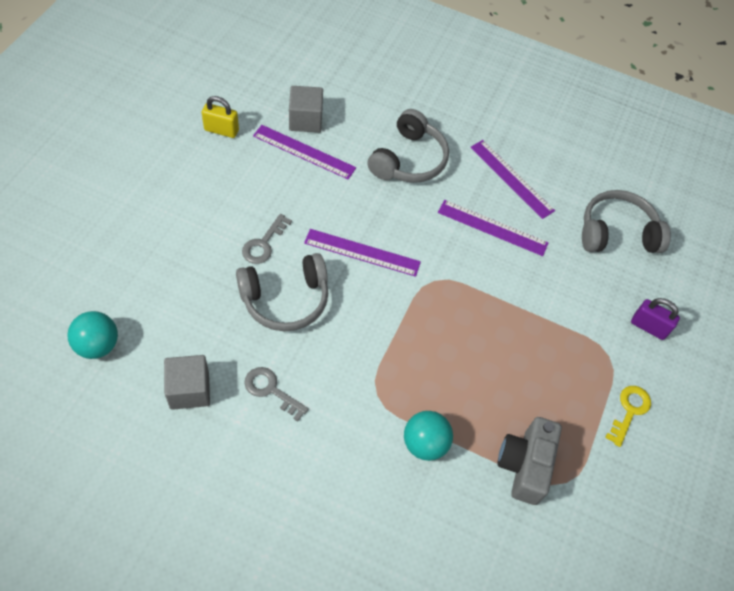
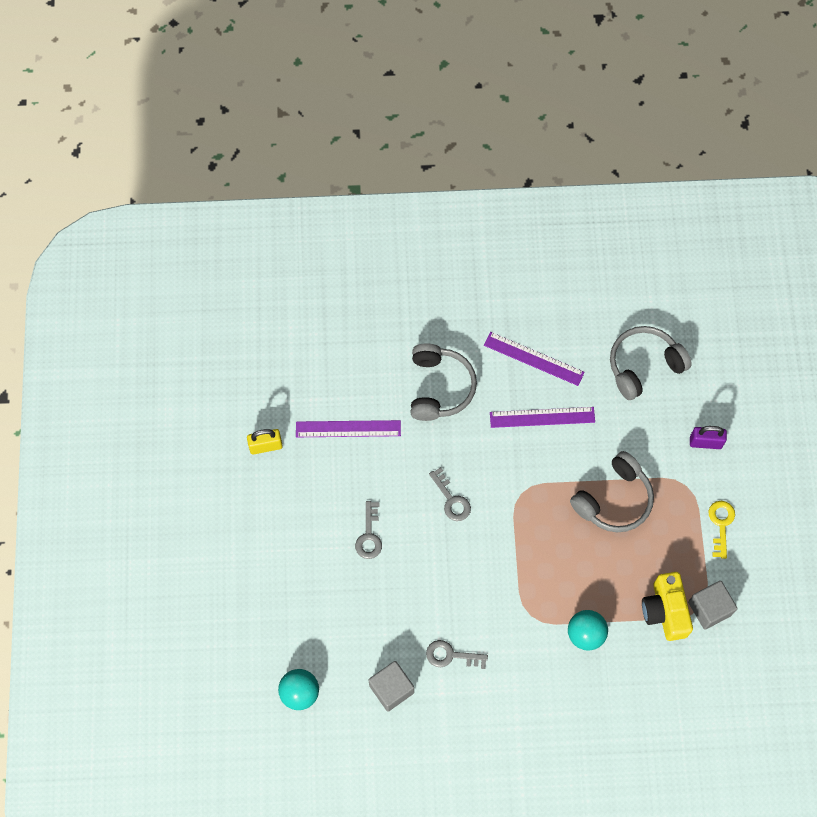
camera: 20 degrees left, 10 degrees up
(285, 299) = (416, 575): grey headphones -> grey headphones (614, 500)
(305, 120) = (330, 395): grey cube -> grey cube (709, 608)
(362, 252) = (451, 499): purple ruler -> grey key
(524, 465) = (664, 611): grey camera -> yellow camera

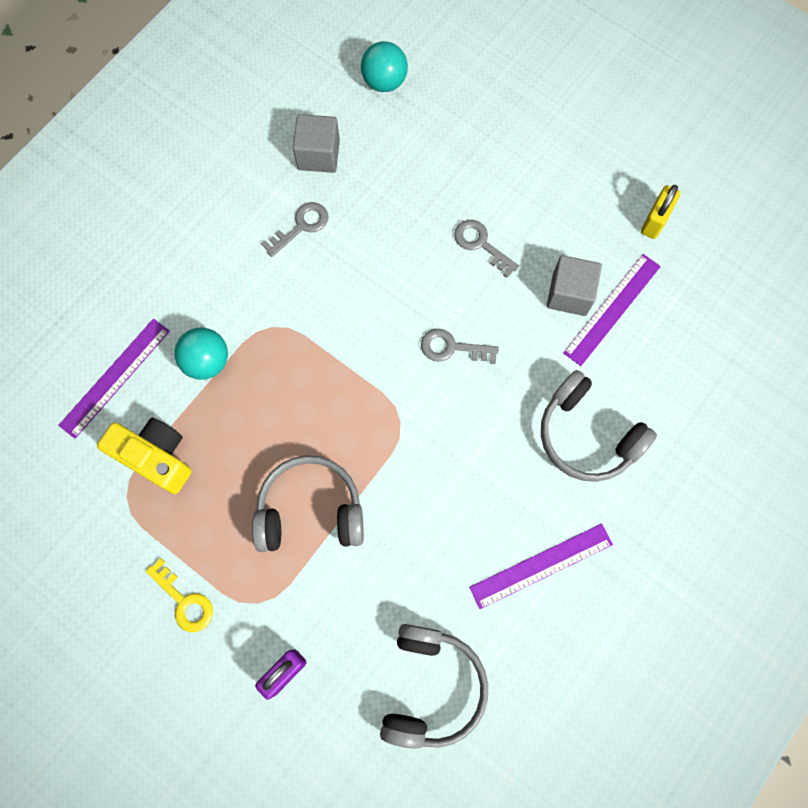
camera: 130 degrees right, 5 degrees up
(542, 417) = (464, 515): purple ruler -> purple ruler (115, 377)
(614, 500) = (310, 510): grey headphones -> grey headphones turned 90 degrees clockwise
(709, 608) = (116, 505): grey cube -> grey cube (569, 294)

